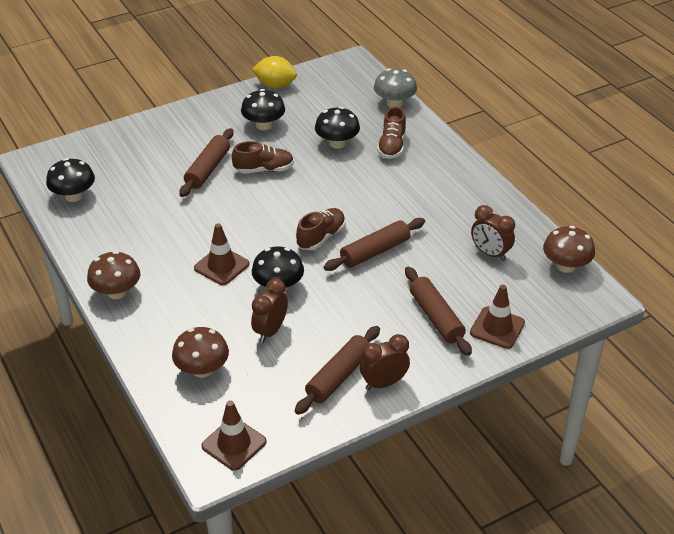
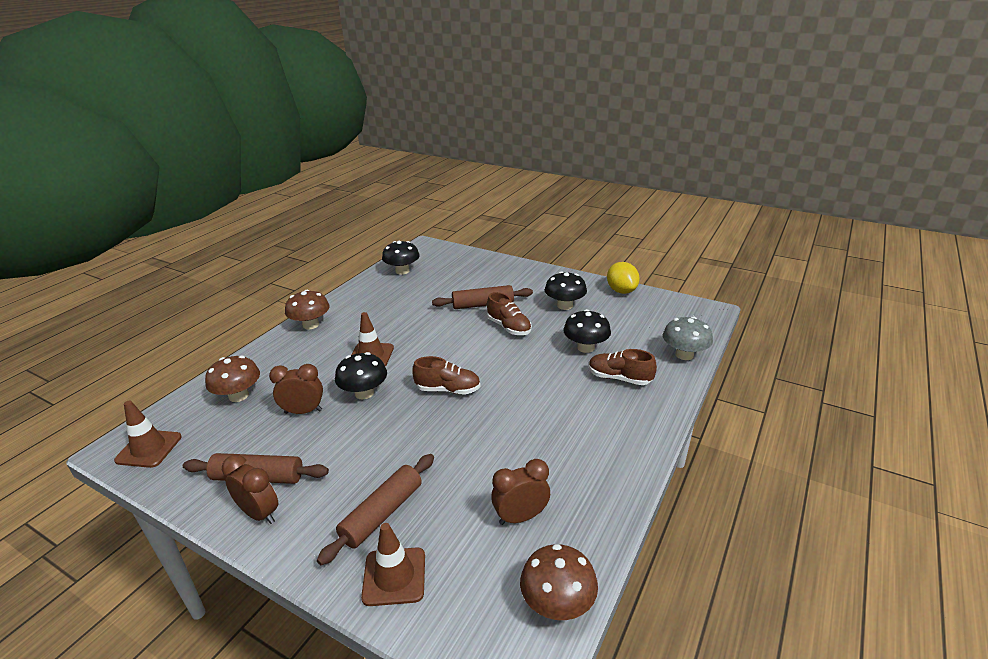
camera: 60 degrees right, 10 degrees down
(375, 251) = (454, 429): brown rolling pin -> none
(392, 146) = (619, 378): brown shoe -> brown shoe turned 45 degrees clockwise
(490, 253) = (520, 517): brown clock -> brown clock turned 60 degrees clockwise

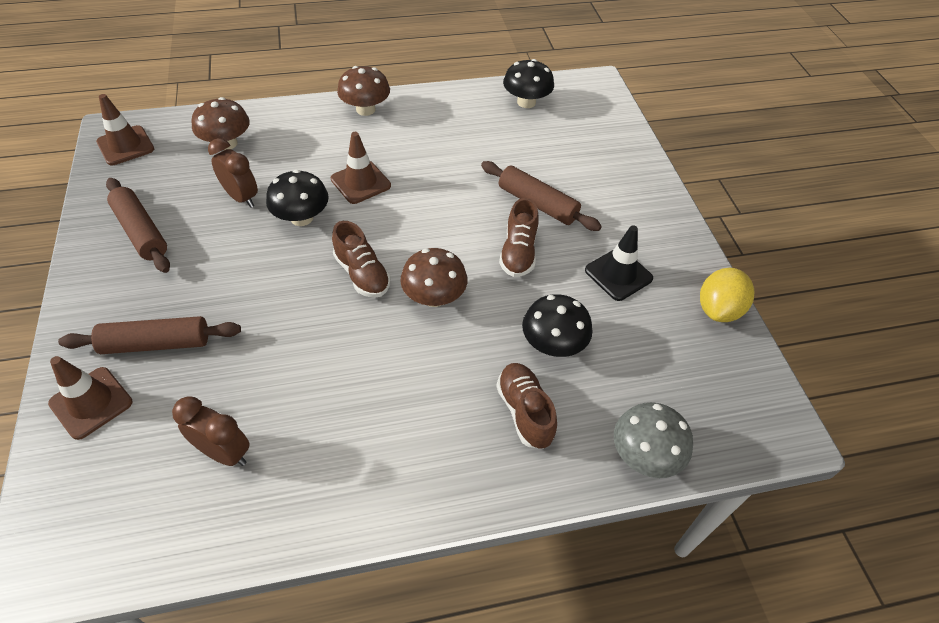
camera: 45 degrees right, 20 degrees up
(259, 513) = (103, 264): brown clock -> none
(557, 603) = (133, 551): brown mushroom -> brown mushroom (434, 297)
(565, 305) = (618, 274): black mushroom -> black traffic cone

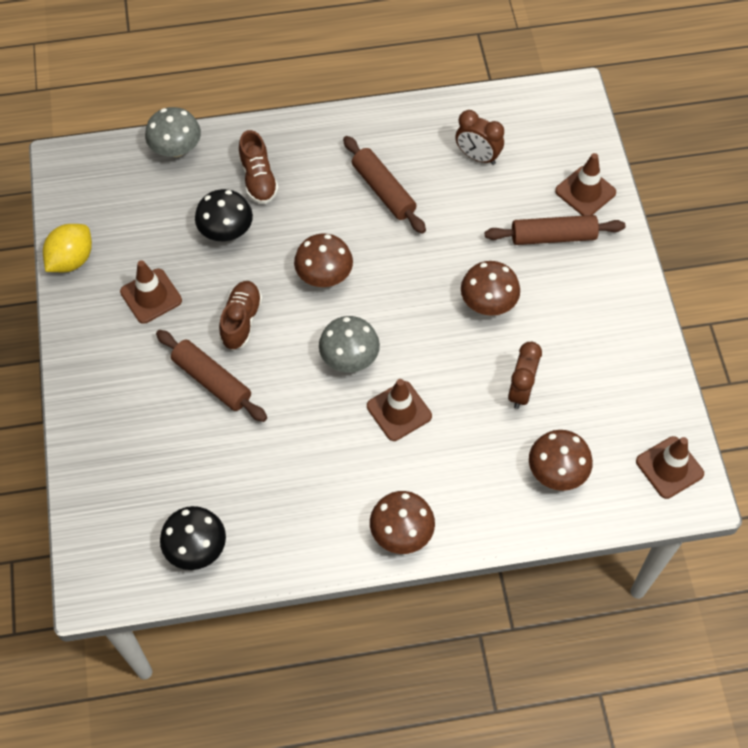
camera: 175 degrees left, 10 degrees up
(141, 232) = (607, 348): brown rolling pin -> brown rolling pin (383, 190)
(241, 197) = (521, 391): brown clock -> brown clock turned 120 degrees counterclockwise
(254, 272) = (488, 302): none -> brown mushroom
(301, 218) = (455, 364): black mushroom -> none
(362, 274) = (389, 299): brown shoe -> none
(406, 222) = (349, 357): none -> grey mushroom
(618, 274) = (151, 296): black traffic cone -> brown traffic cone

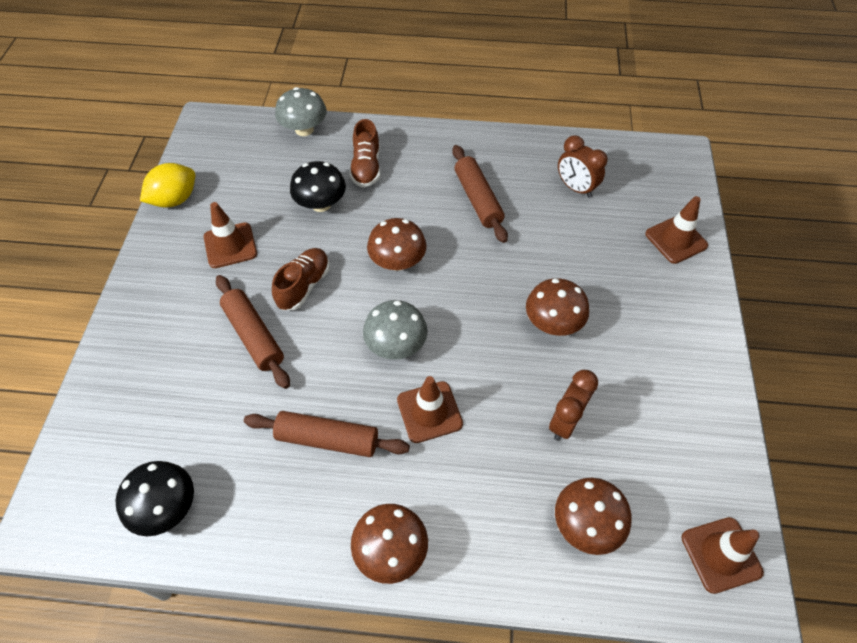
camera: 15 degrees right, 5 degrees down
(553, 236) = (634, 274): brown rolling pin -> brown rolling pin (327, 439)

